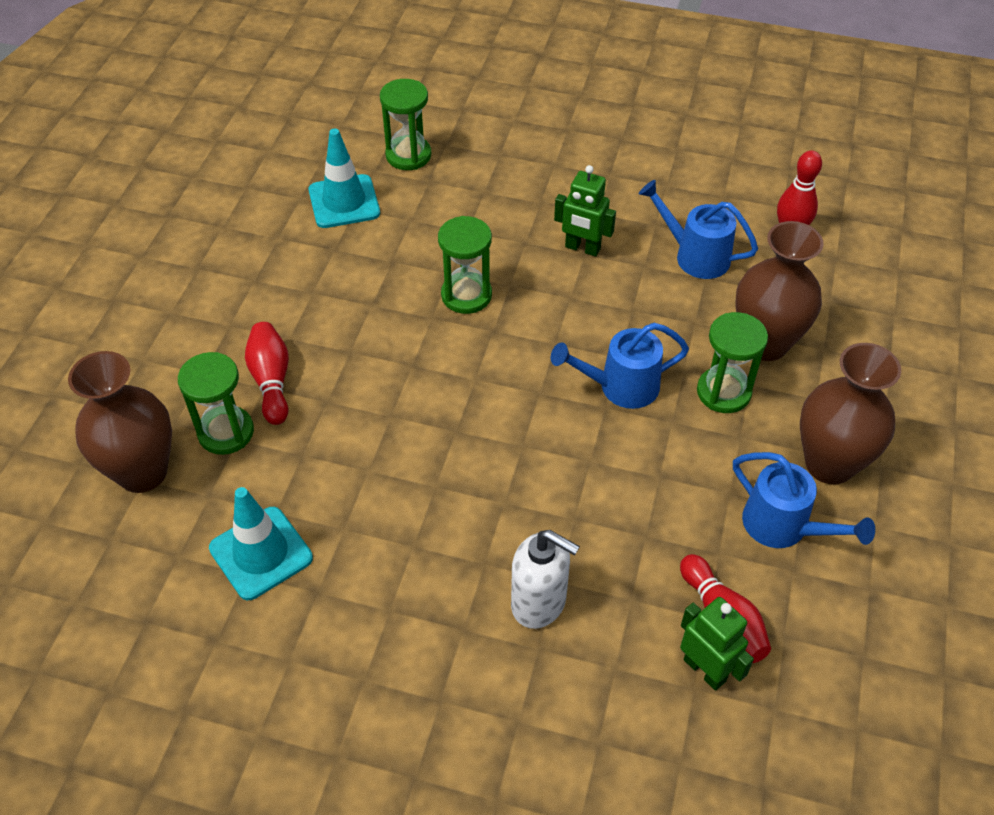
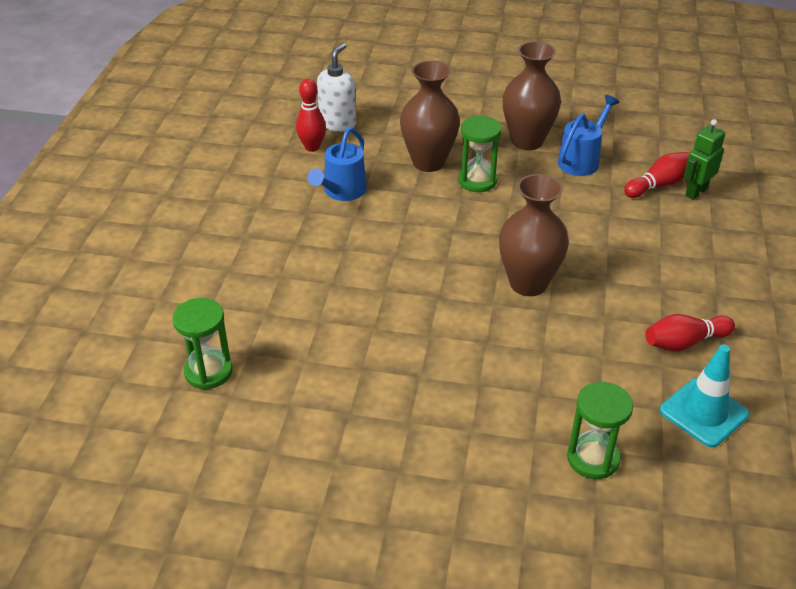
camera: 95 degrees left, 10 degrees down
(142, 472) = (656, 513): brown vase -> brown vase (528, 283)
(271, 381) = (526, 435): red bowling pin -> red bowling pin (684, 342)
(344, 202) = (279, 414): turquoise traffic cone -> none
(466, 295) = (400, 315): green hourglass -> none
(539, 603) = (681, 260): white soap dispenser -> white soap dispenser (338, 123)
(582, 248) = (337, 250): green robot -> none
(619, 387) = (484, 228): blue watering can -> none

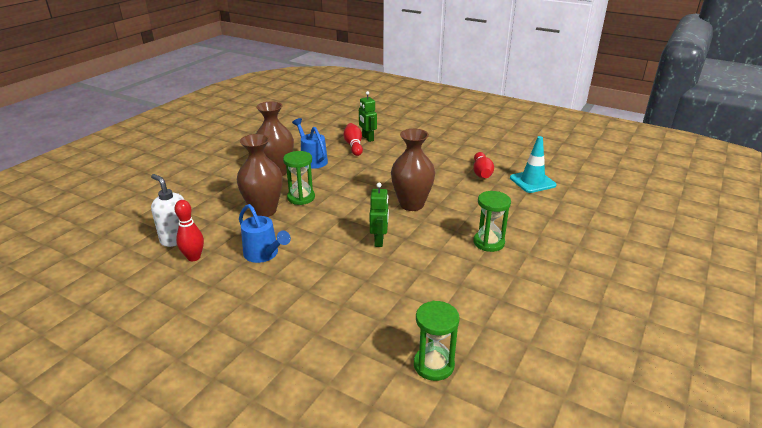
camera: 70 degrees left, 10 degrees down
(419, 274) = (379, 240): none -> green robot
(593, 458) = (557, 220): green hourglass -> green hourglass (488, 242)

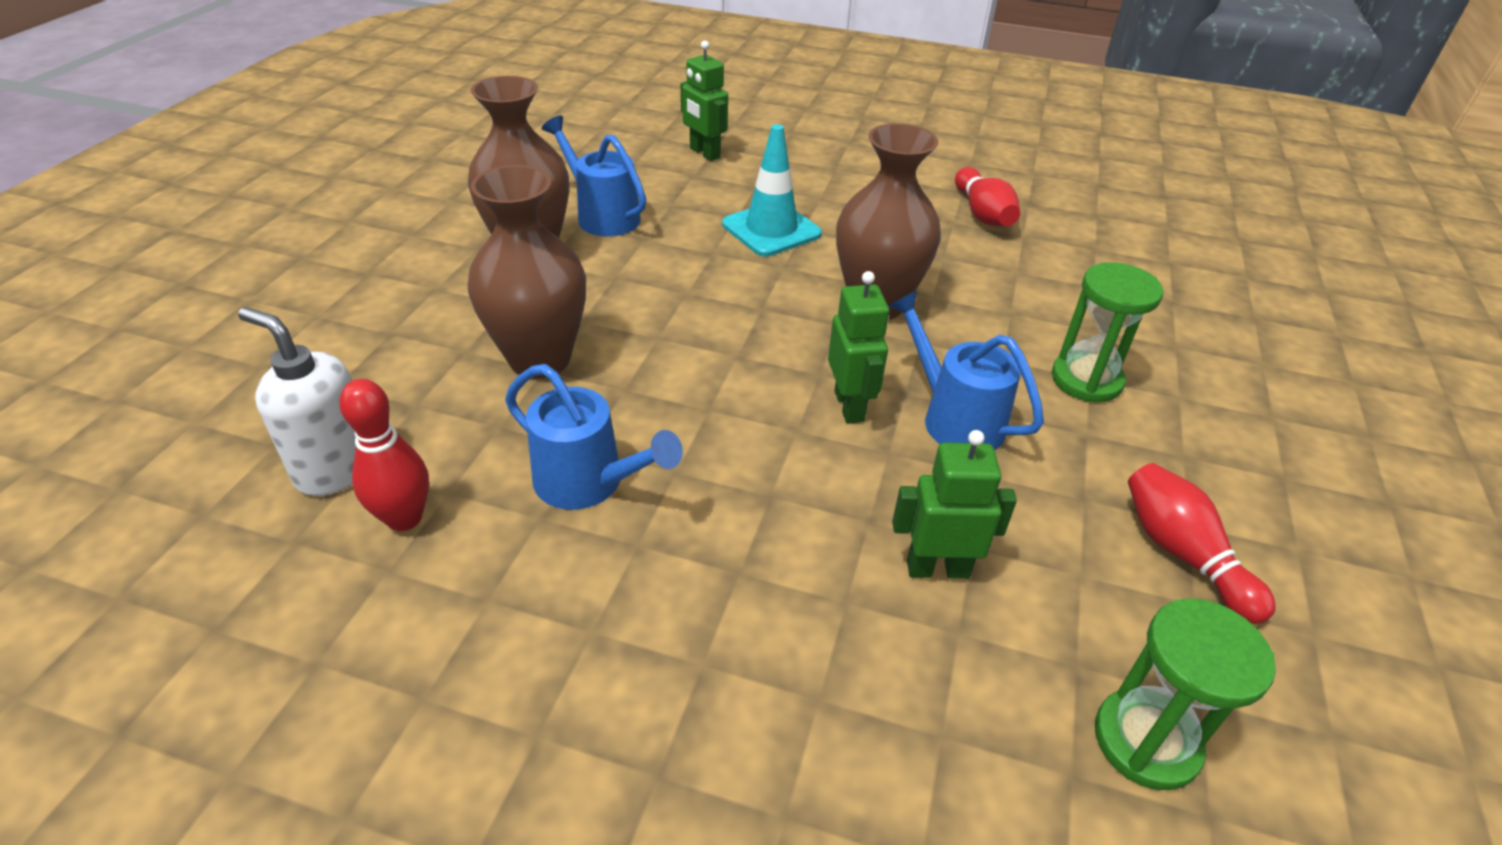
camera: 15 degrees left, 10 degrees up
(301, 198) = (617, 314): green hourglass -> none
(354, 145) = (682, 173): red bowling pin -> red bowling pin (1182, 554)
(384, 300) = (937, 568): none -> green robot
(421, 250) = (953, 417): none -> blue watering can
(532, 181) = (1092, 224): turquoise traffic cone -> turquoise traffic cone (771, 229)

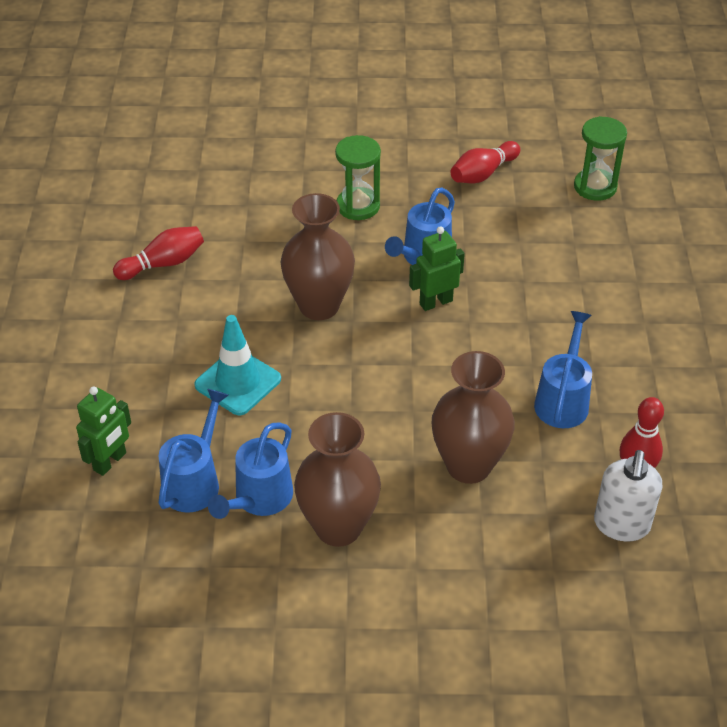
camera: 105 degrees left, 5 degrees up
(652, 188) = (195, 480): none -> blue watering can
(937, 568) = (541, 253): green robot -> none

